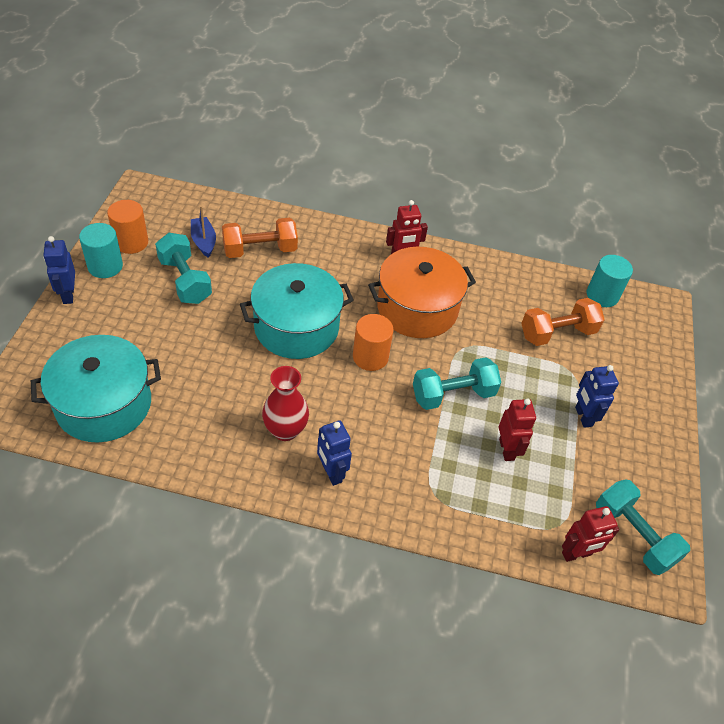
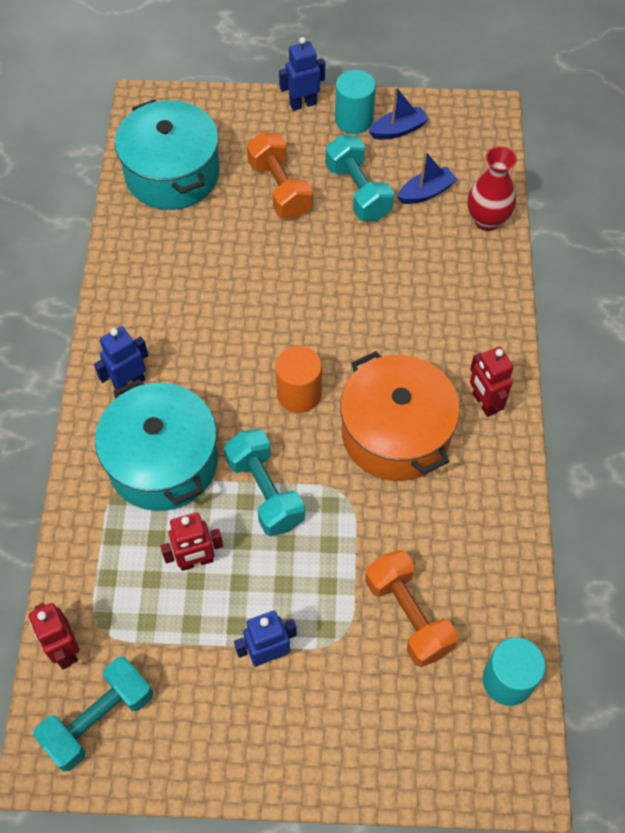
camera: 85 degrees right, 10 degrees up
(131, 242) = (398, 130): orange cylinder -> blue boat
(185, 280) = (358, 192): turquoise dumbbell -> turquoise dumbbell turned 75 degrees counterclockwise
(260, 250) = (433, 249): orange dumbbell -> orange dumbbell (280, 189)
(285, 430) = (174, 330): red vase -> red vase (487, 220)
(296, 327) = (322, 311): turquoise pot -> turquoise pot (163, 462)

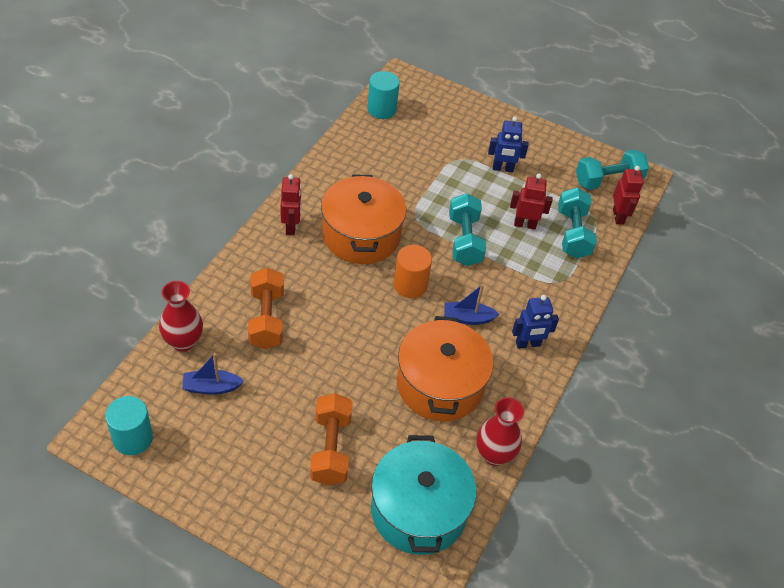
camera: 160 degrees left, 10 degrees down
(122, 249) = (494, 454): none -> red vase
(163, 462) = (523, 284): turquoise pot -> none
(207, 293) = (440, 385): none -> orange pot
(303, 104) = (254, 532): blue robot -> none
(354, 120) = (219, 489): turquoise cylinder -> turquoise cylinder (132, 438)
(358, 192) = (266, 414): turquoise dumbbell -> turquoise dumbbell (573, 233)
(398, 130) = (187, 458): blue boat -> blue boat (467, 318)
(408, 616) = (415, 152): orange dumbbell -> orange dumbbell (267, 319)

